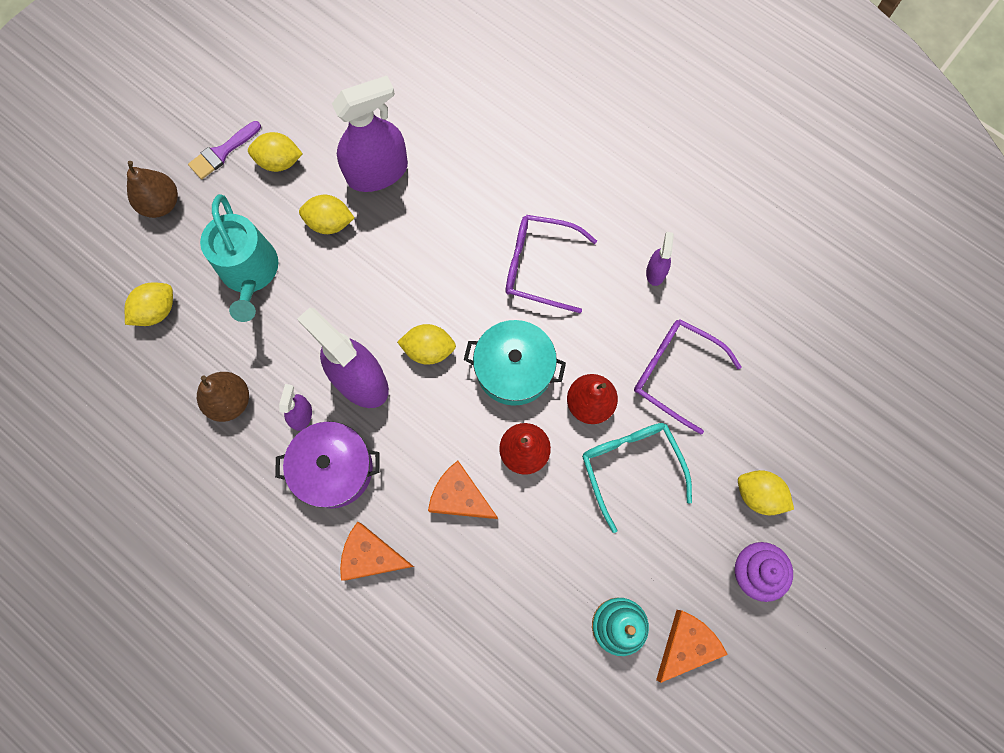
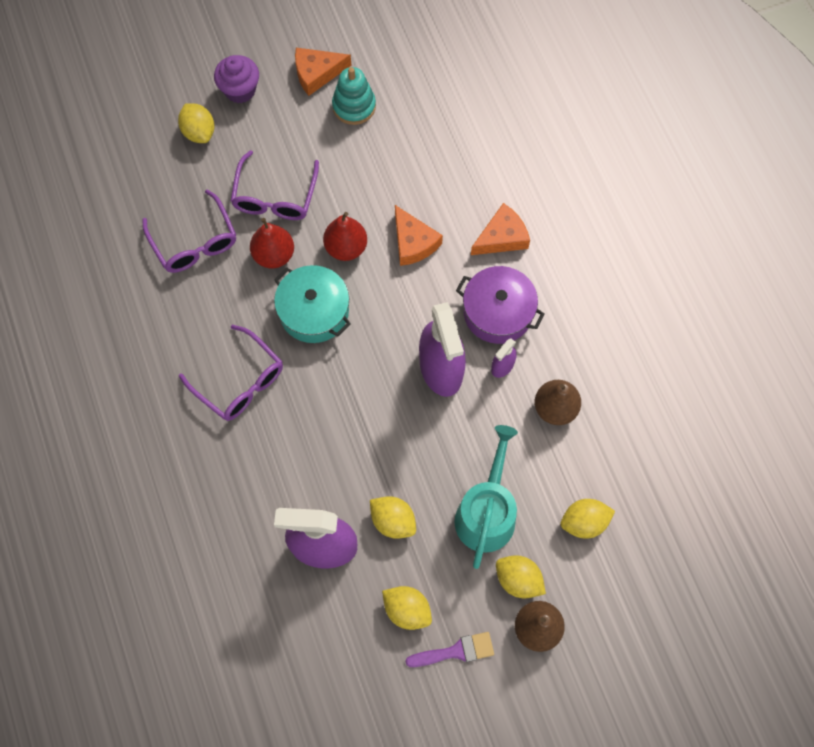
camera: 150 degrees left, 5 degrees down
(371, 556) = (502, 237): orange cheese -> orange cheese turned 75 degrees counterclockwise
(429, 350) = (372, 363): yellow lemon -> yellow lemon (518, 580)
(631, 467) = (275, 196): turquoise glasses -> purple glasses
(655, 272) = (150, 325): purple spray bottle -> none

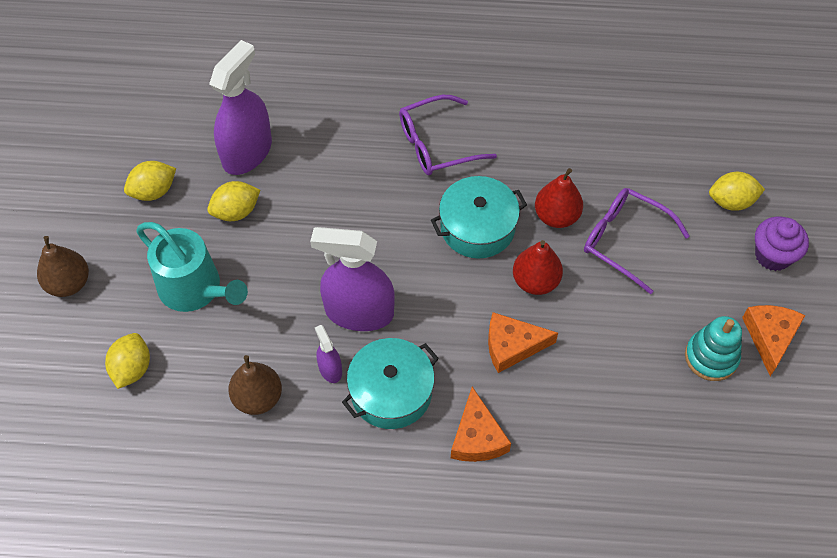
camera: 115 degrees right, 10 degrees down
(194, 242) = (602, 157): purple glasses -> none
(455, 651) = (95, 213): purple brush -> none
(498, 312) = (391, 392): purple pot -> turquoise pot
(518, 580) = (119, 288): yellow lemon -> none

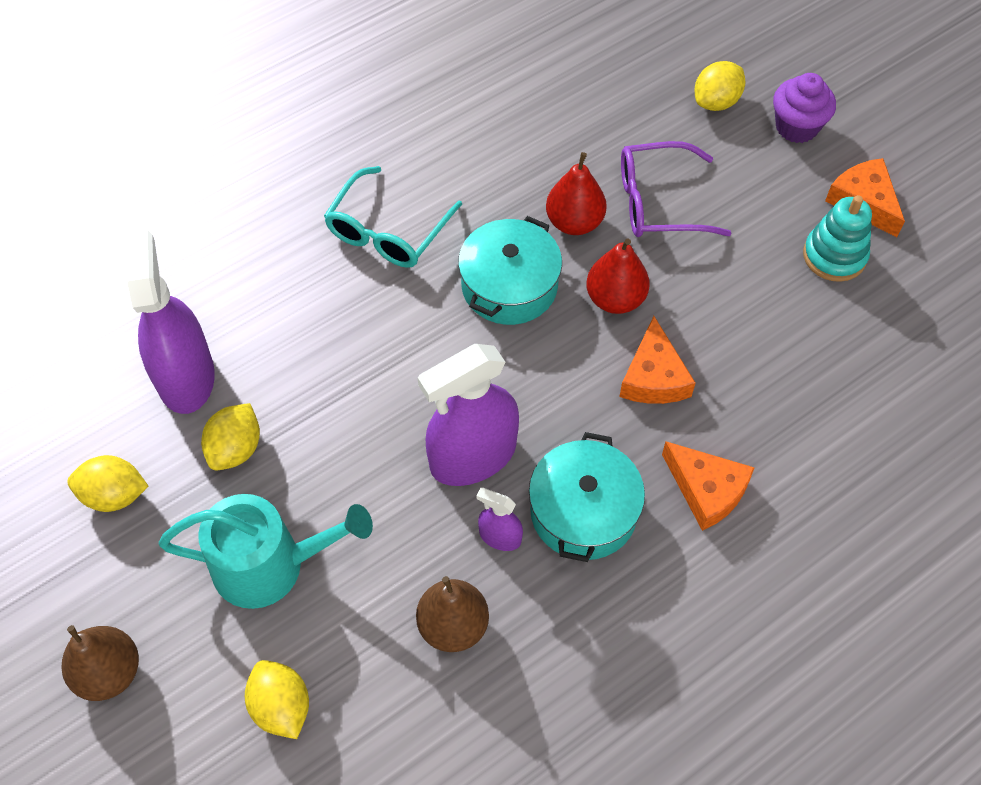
camera: 40 degrees left, 0 degrees up
(153, 191) = (114, 495): yellow lemon -> yellow lemon turned 75 degrees clockwise
(437, 144) = (388, 231): purple glasses -> turquoise glasses
(512, 346) = (653, 377): orange cheese -> orange cheese turned 45 degrees counterclockwise

